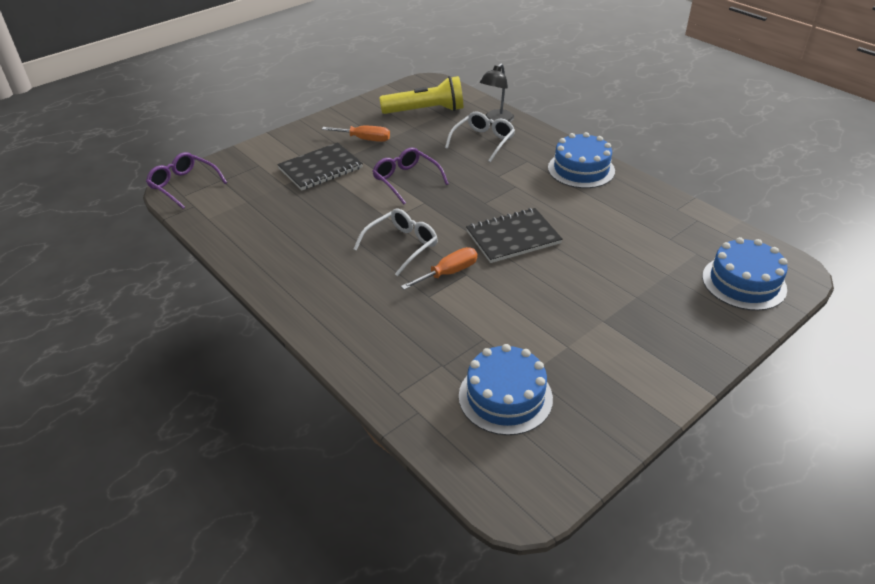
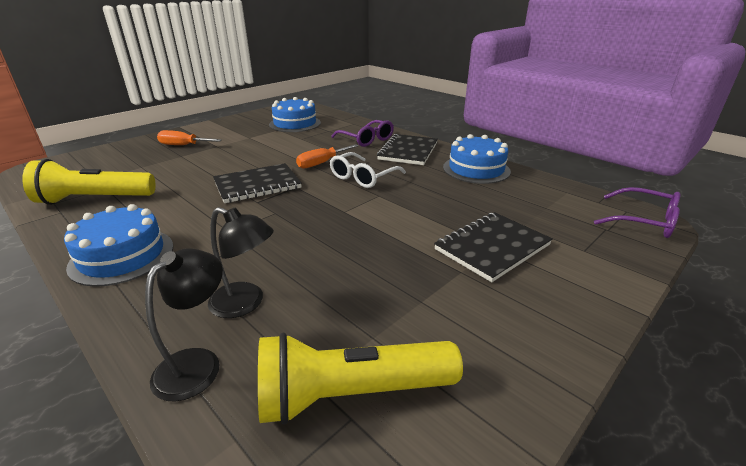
camera: 175 degrees right, 10 degrees down
(334, 296) = (408, 151): none -> black notebook
(365, 139) = (455, 302): orange screwdriver -> orange screwdriver (183, 145)
(406, 180) = (369, 234): purple glasses -> purple glasses (366, 139)
(483, 141) = (245, 303): white glasses -> black lamp
(662, 223) = (95, 199): none -> yellow flashlight
(743, 282) = (86, 164): blue cake -> blue cake (476, 169)

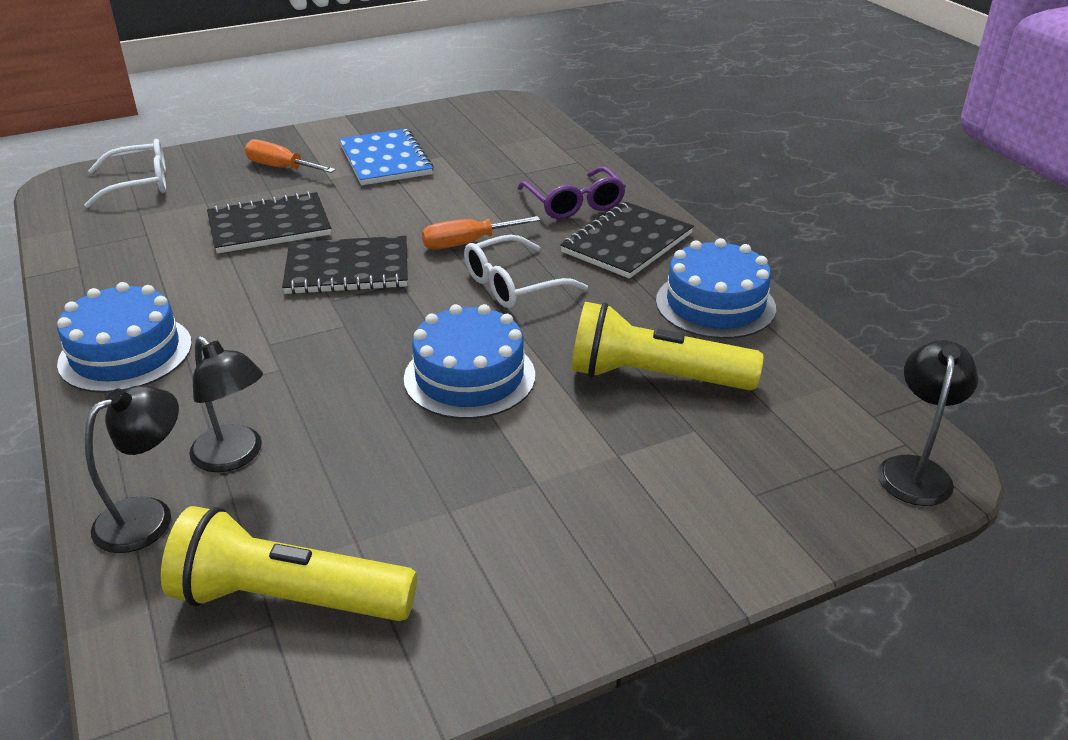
camera: 20 degrees right, 5 degrees up
(89, 164) = (140, 184): none -> white glasses
(95, 199) = (126, 252): yellow flashlight -> yellow flashlight (655, 377)
(246, 135) = (385, 160): none -> blue notebook
(295, 123) = (477, 146): blue cake -> blue cake (469, 377)
(492, 247) = (614, 455): black notebook -> black notebook (269, 226)
(644, 221) = (915, 470): purple glasses -> black lamp

